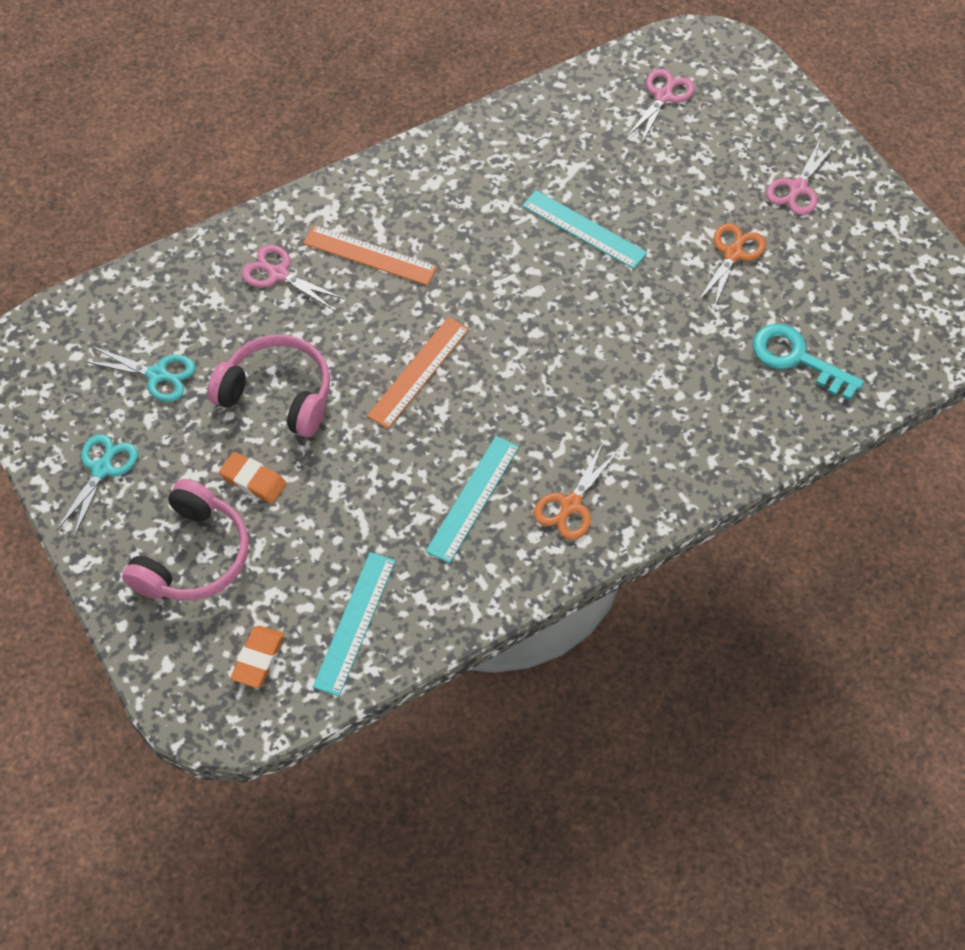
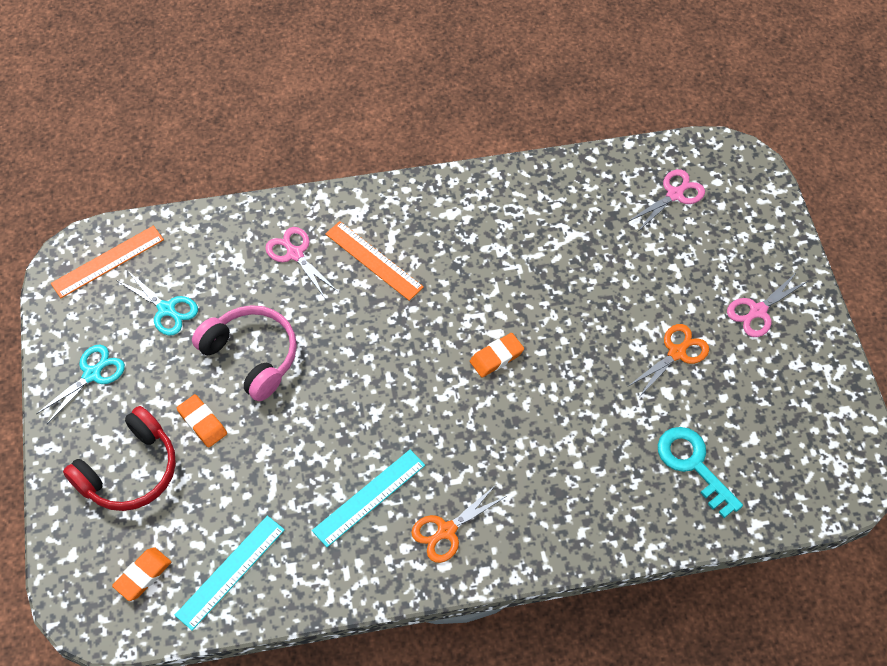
camera: 20 degrees right, 0 degrees up
(194, 556) = (130, 471): pink headphones -> red headphones
(418, 372) = (371, 373): orange ruler -> orange ruler (108, 261)
(547, 315) = (496, 357): none -> orange eraser
(584, 229) = (558, 292): turquoise ruler -> none

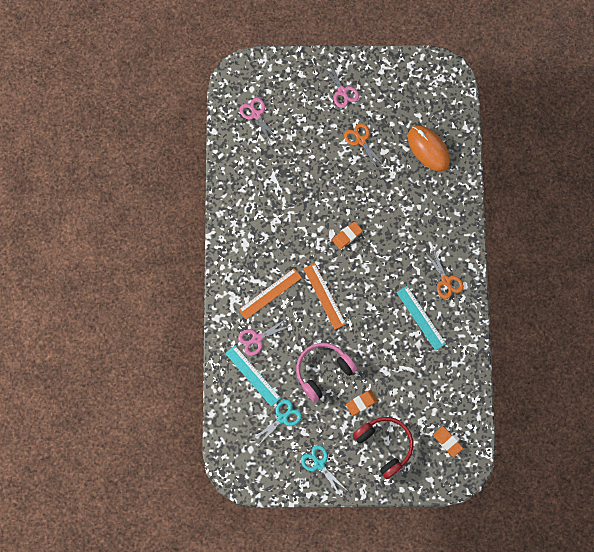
camera: 80 degrees left, 15 degrees up
(108, 261) = (241, 452): orange ruler -> orange ruler (324, 296)
(230, 571) = (452, 395): turquoise ruler -> turquoise ruler (253, 375)
(496, 357) = (347, 236): orange eraser -> orange eraser turned 75 degrees clockwise
(693, 465) = (428, 149): turquoise key -> orange mouse

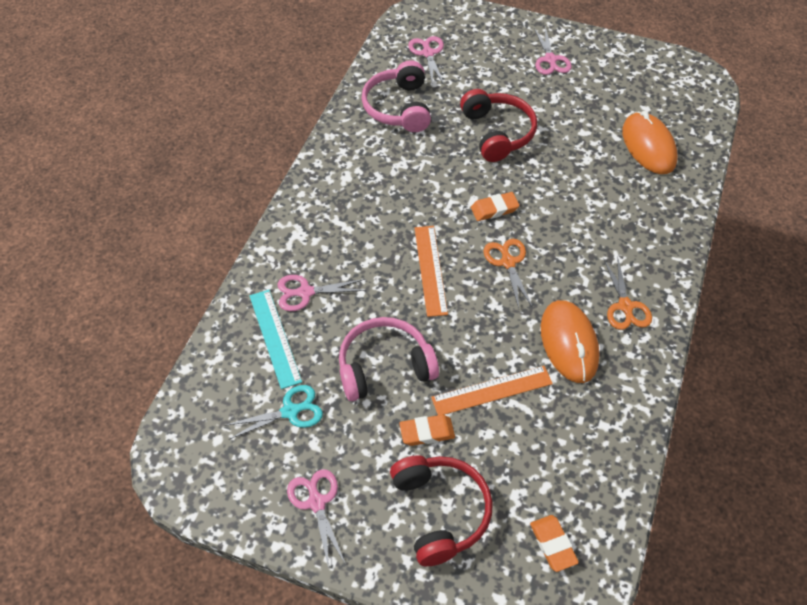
camera: 20 degrees right, 20 degrees down
(255, 172) = (398, 107): none -> pink headphones
(270, 293) = (352, 243): orange ruler -> orange ruler (492, 391)
(319, 464) = (316, 502): turquoise scissors -> pink scissors
(328, 172) = (497, 133): none -> red headphones
(361, 140) = (556, 112): orange scissors -> orange scissors (508, 262)
(421, 318) = (569, 343): turquoise ruler -> orange mouse

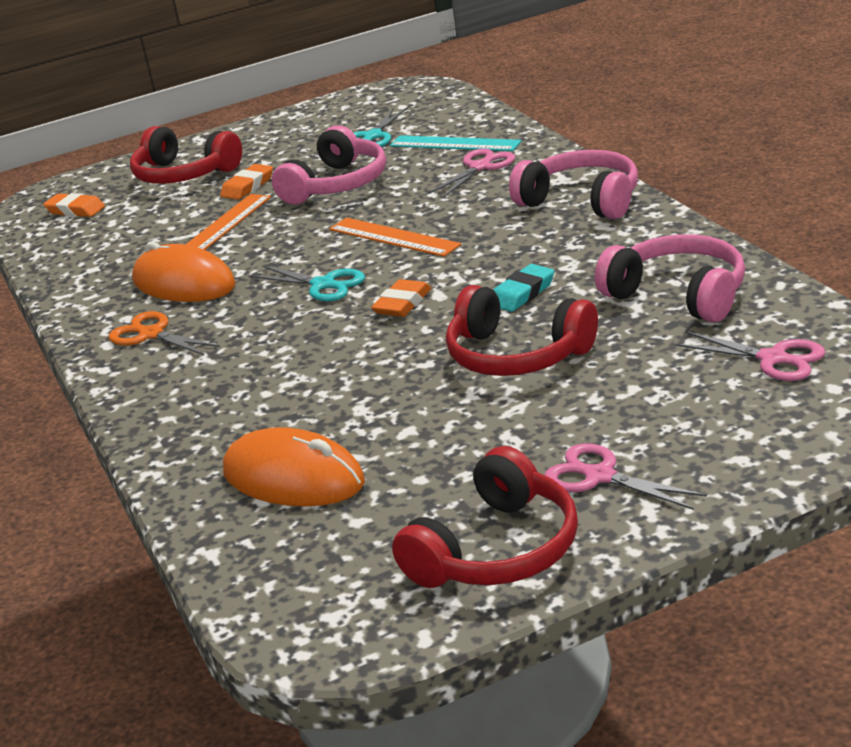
camera: 140 degrees right, 25 degrees down
(316, 502) = (283, 131): pink scissors -> none
(321, 205) = (582, 200): none -> pink headphones
(444, 165) = (522, 293): none -> turquoise eraser
(508, 262) = (323, 285): orange scissors -> turquoise scissors
(615, 61) = (497, 550): none -> red headphones

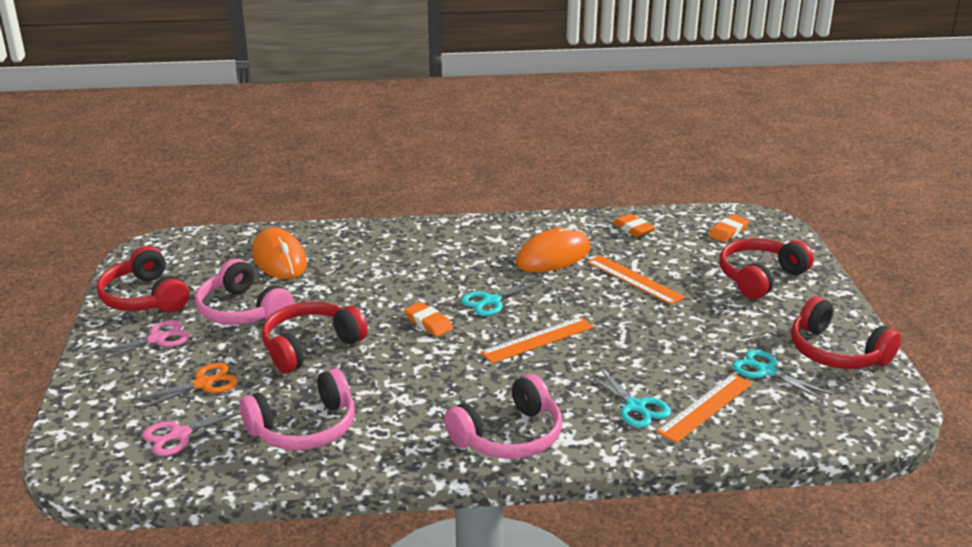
camera: 105 degrees right, 0 degrees up
(151, 334) = (492, 239): orange scissors -> orange scissors (203, 384)
(247, 186) = (704, 299): orange eraser -> orange eraser (633, 229)
(293, 478) = (279, 259): orange mouse -> orange mouse turned 75 degrees counterclockwise
(318, 121) = (836, 352): none -> red headphones
(337, 184) = (668, 335): pink headphones -> pink headphones (242, 311)
(455, 144) = (706, 407): turquoise ruler -> orange ruler
(480, 167) = (636, 407): pink scissors -> turquoise scissors
(522, 293) = (386, 368): turquoise eraser -> none

